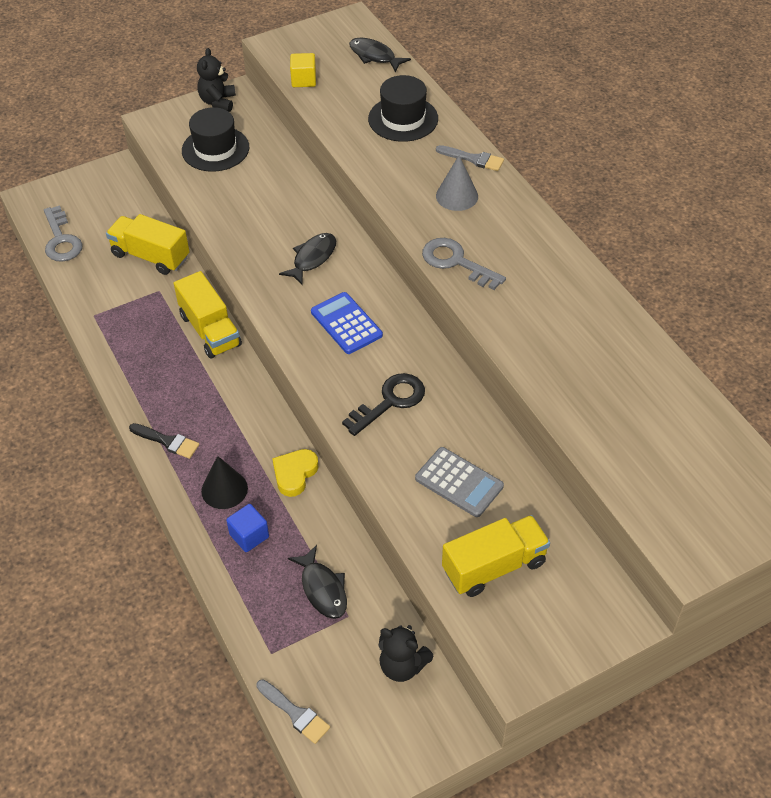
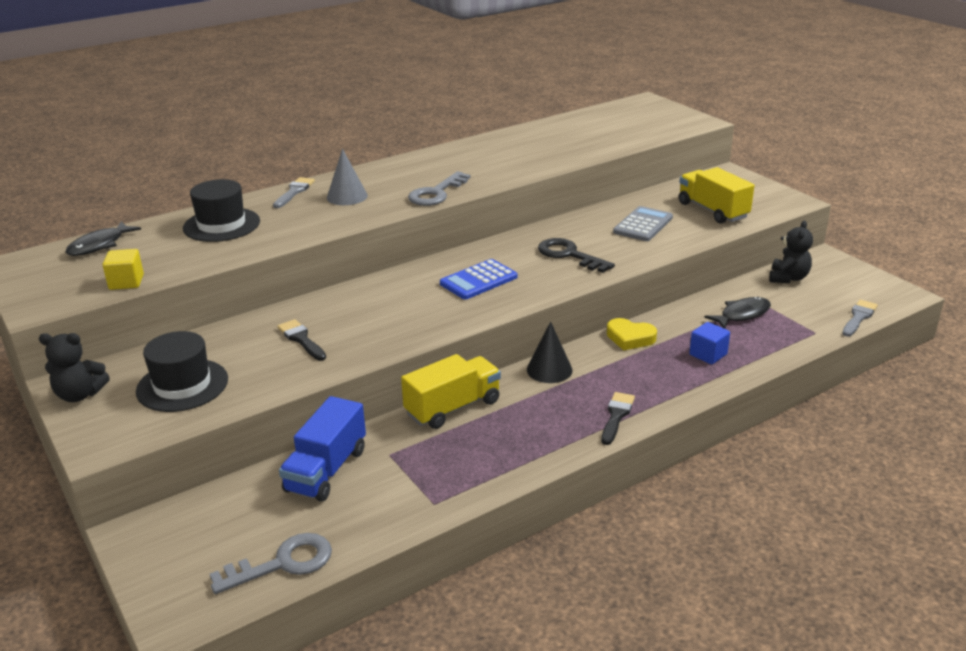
camera: 95 degrees left, 20 degrees down
(151, 256) = (326, 470): yellow truck -> blue truck
(224, 489) = (662, 374): black cone -> black cone (549, 370)
(265, 207) = (301, 339): none -> black brush
(312, 258) = (387, 304): black fish -> none

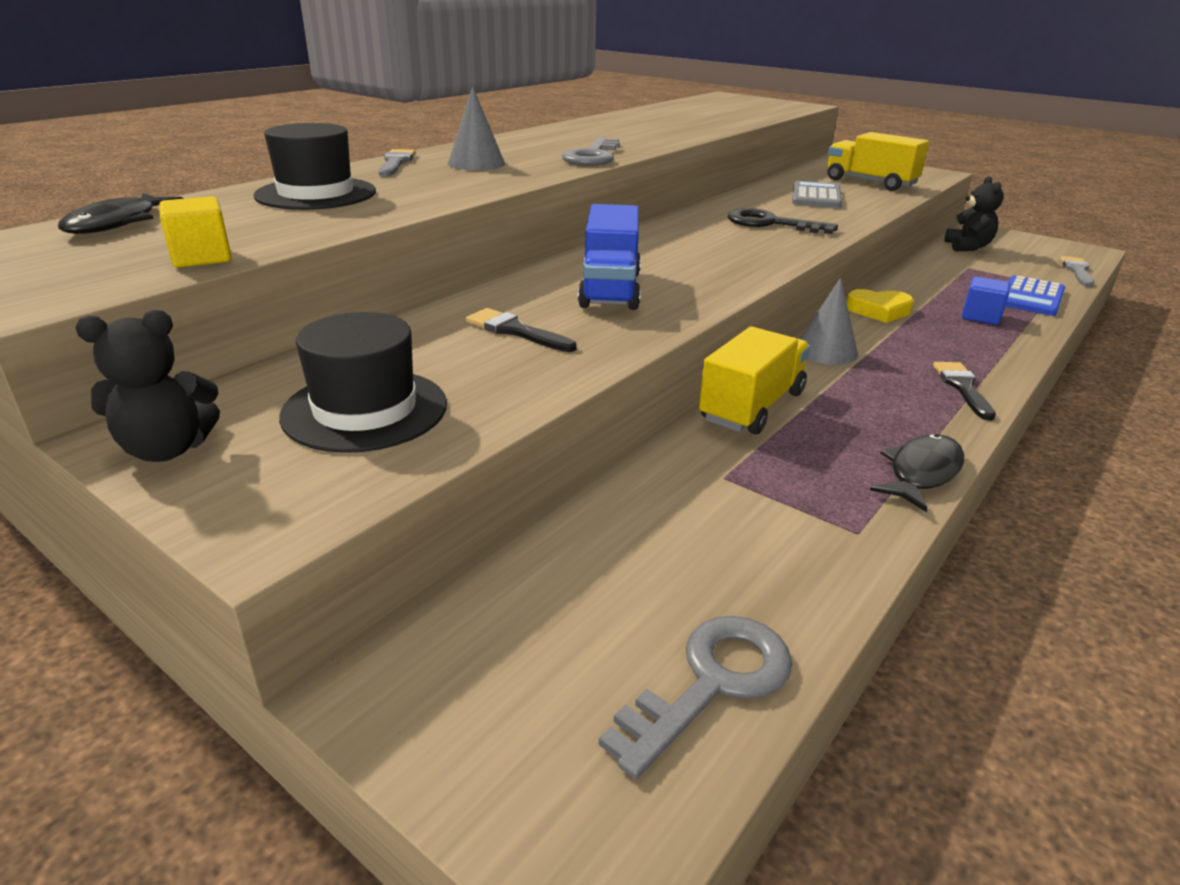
camera: 20 degrees left, 0 degrees up
(326, 470) = (650, 515): blue truck -> blue truck (610, 289)
(478, 280) = (693, 252): blue calculator -> blue calculator (1031, 297)
(549, 370) = (826, 351): black cone -> grey cone
(742, 315) = (966, 279): black fish -> black fish (921, 473)

